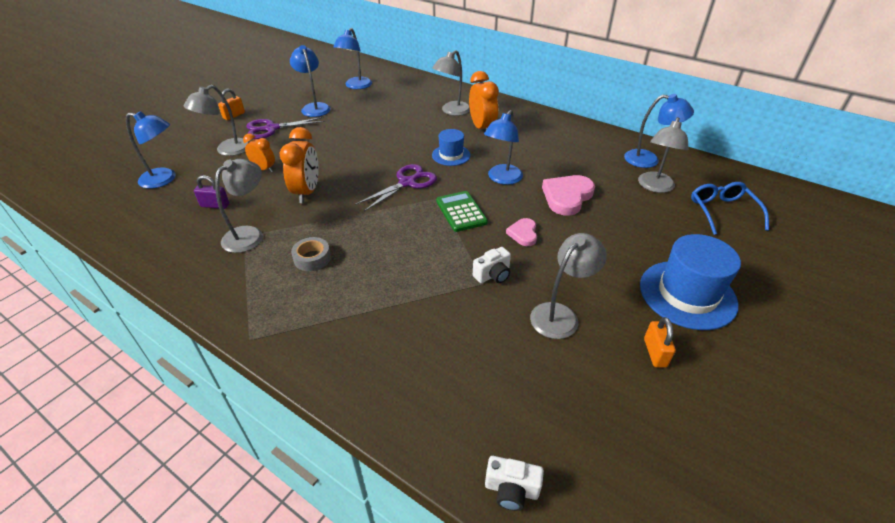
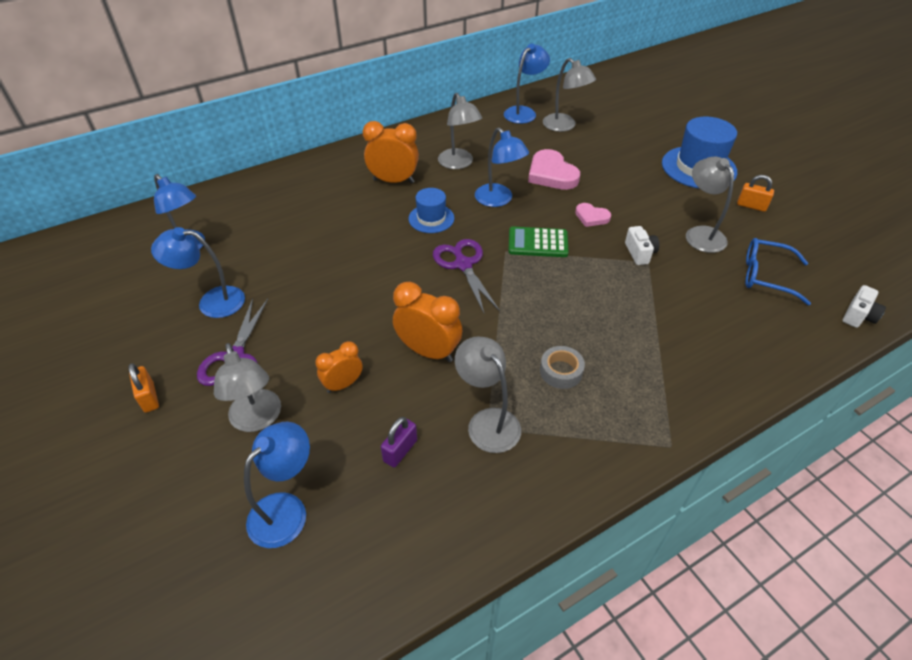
camera: 65 degrees left, 5 degrees up
(452, 111) = (338, 189): grey lamp -> grey lamp (459, 163)
(722, 211) = (613, 112): blue glasses -> blue glasses (766, 276)

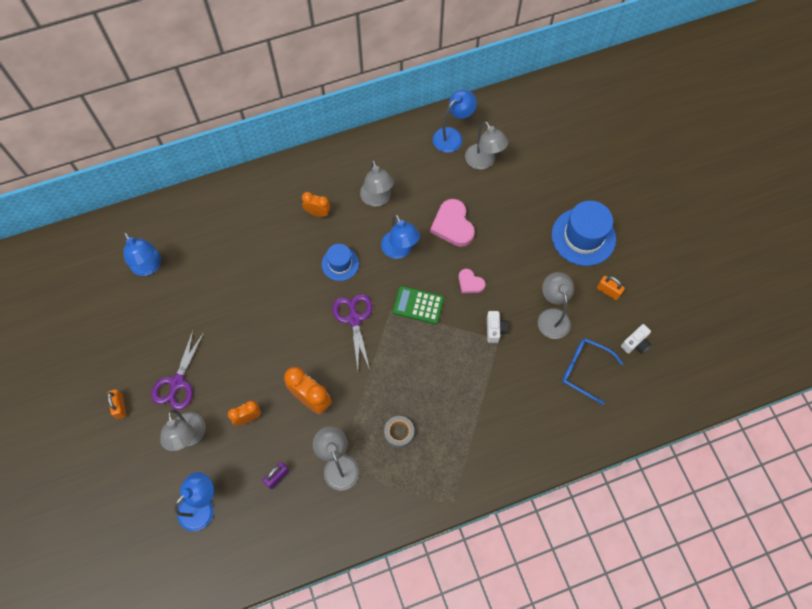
camera: 10 degrees right, 20 degrees up
(212, 302) = (164, 326): blue lamp -> none
(393, 181) = (318, 213): orange clock -> orange clock, size x0.62
(858, 316) = (636, 421): white camera -> white camera (635, 343)

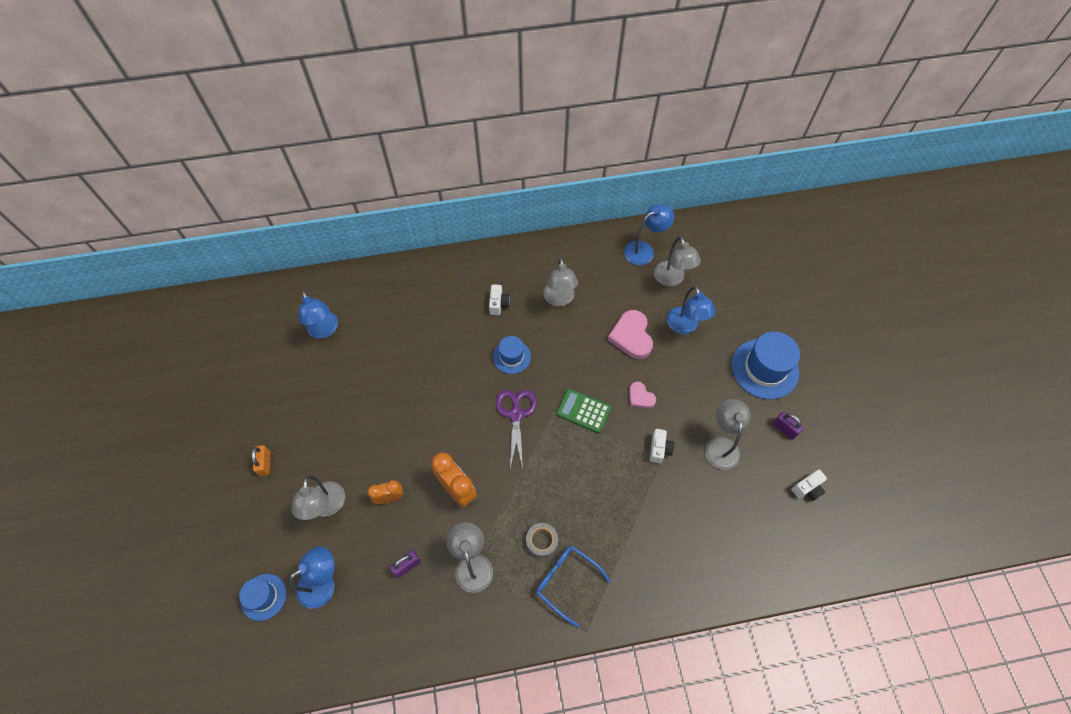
camera: 10 degrees right, 5 degrees down
(148, 529) = (263, 597): none -> blue hat
(177, 383) = (326, 449): purple scissors -> none
(318, 213) = (498, 304): orange clock -> white camera
(400, 250) = (573, 353): blue lamp -> blue lamp (685, 326)
(584, 370) = (749, 508): blue glasses -> blue glasses (566, 581)
(608, 291) = (784, 429): orange padlock -> purple padlock

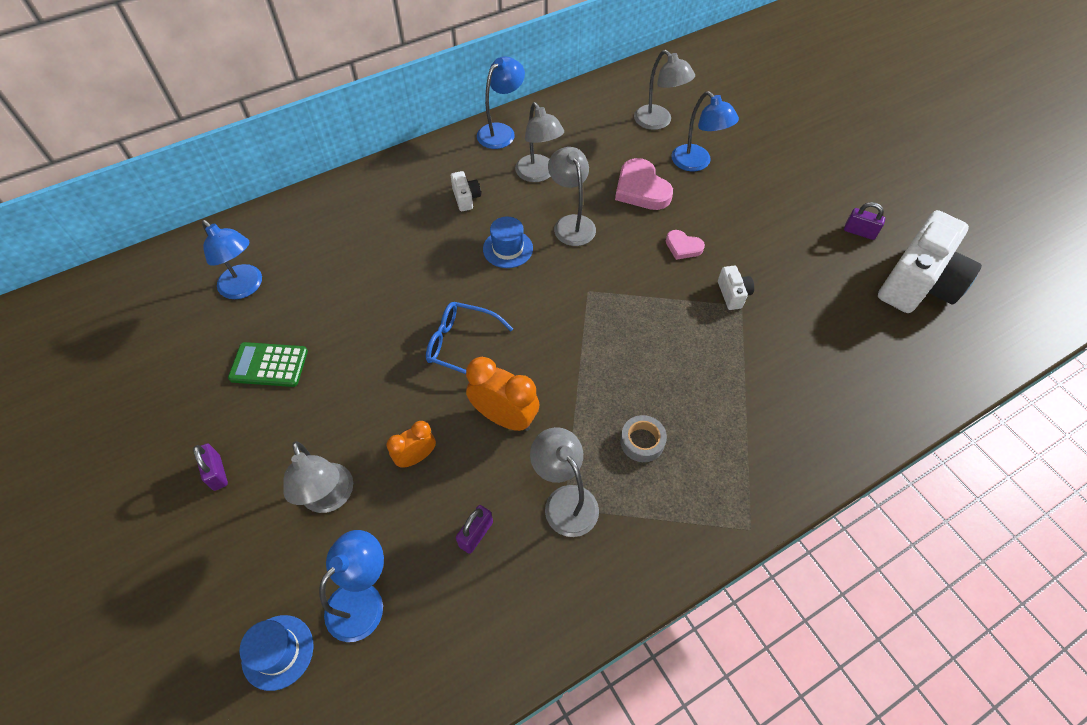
camera: 20 degrees left, 5 degrees down
(265, 463) = (217, 473): orange padlock -> purple padlock
(516, 414) = (542, 309): purple scissors -> none
(566, 581) = (696, 478): blue glasses -> blue glasses (461, 345)
(583, 411) = (623, 281): green calculator -> green calculator (269, 365)
(644, 250) = (613, 102): blue lamp -> blue lamp (501, 131)
(721, 445) = (800, 269): grey lamp -> grey lamp (571, 223)
(764, 369) = (805, 180): blue hat -> none
(807, 489) = (918, 284): white camera -> white camera, size x2.39

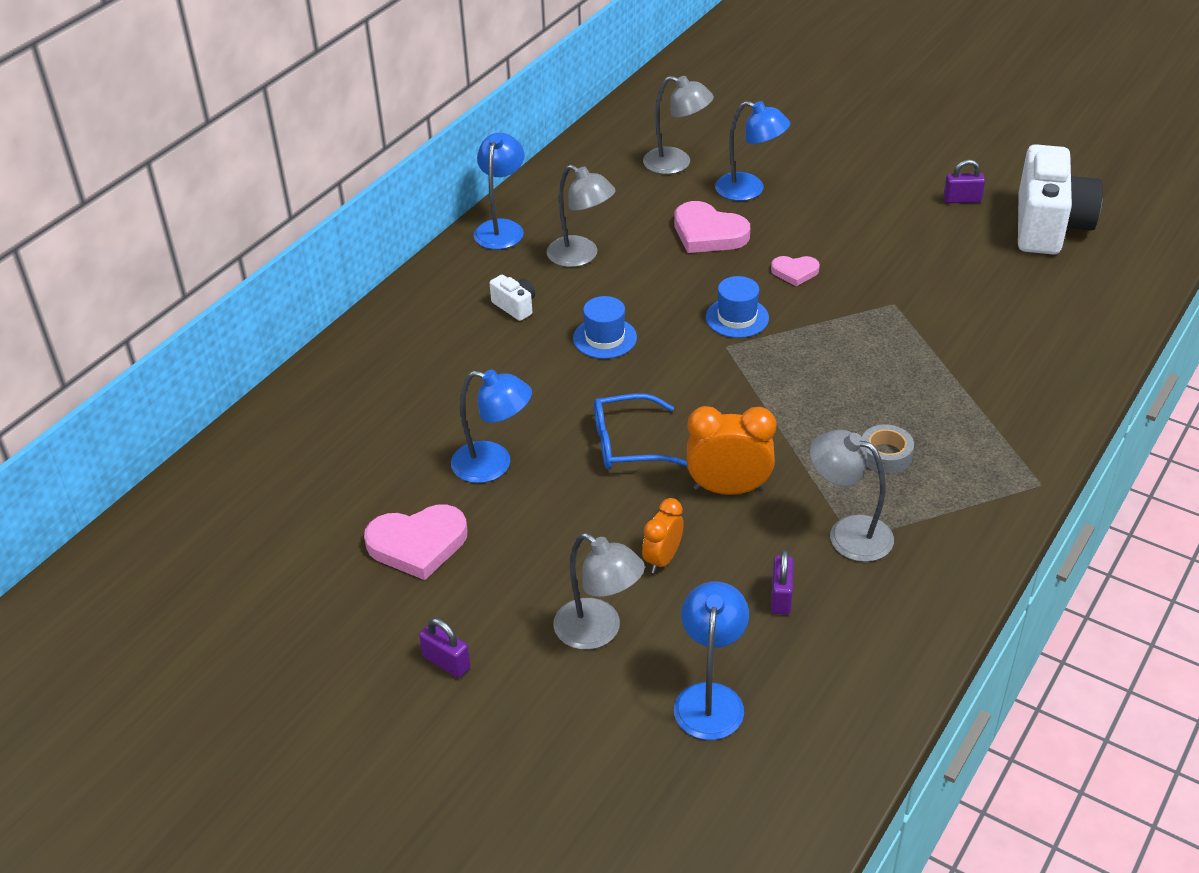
camera: 25 degrees left, 15 degrees down
(245, 287) = (319, 483): blue lamp -> blue lamp (493, 465)
(269, 365) = (418, 544): green calculator -> pink heart
(278, 652) = (657, 778): blue hat -> blue hat (737, 318)
(571, 223) = (657, 291): grey lamp -> none
(733, 294) = (878, 297): white camera -> none

